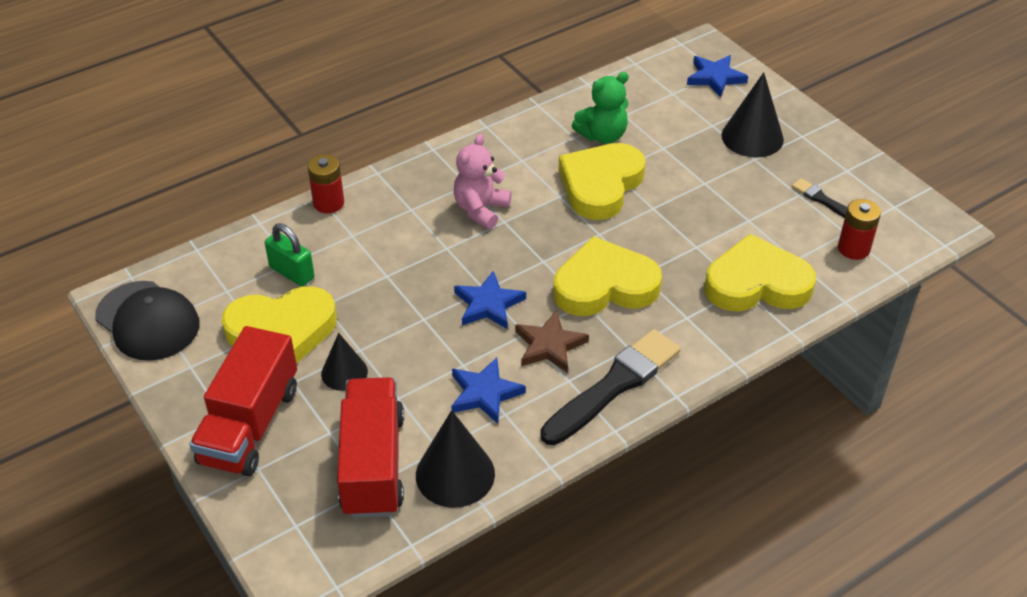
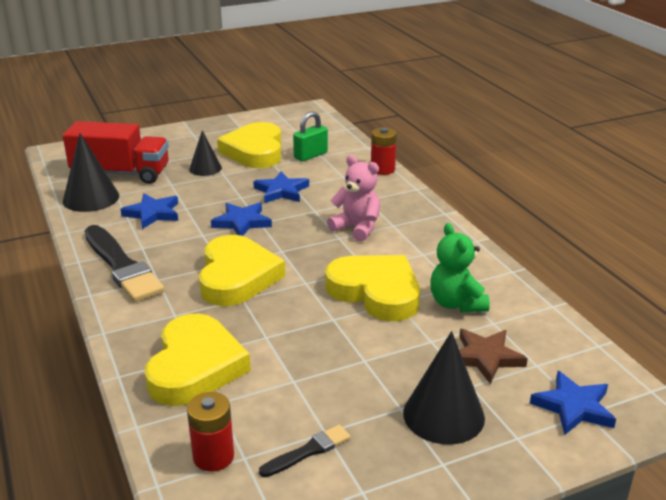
camera: 100 degrees right, 15 degrees down
(148, 321) = (285, 116): black cap -> none
(250, 425) = (180, 141): red truck -> none
(402, 284) = (281, 191): none -> blue star
(549, 345) = (183, 243): brown star -> brown star (485, 357)

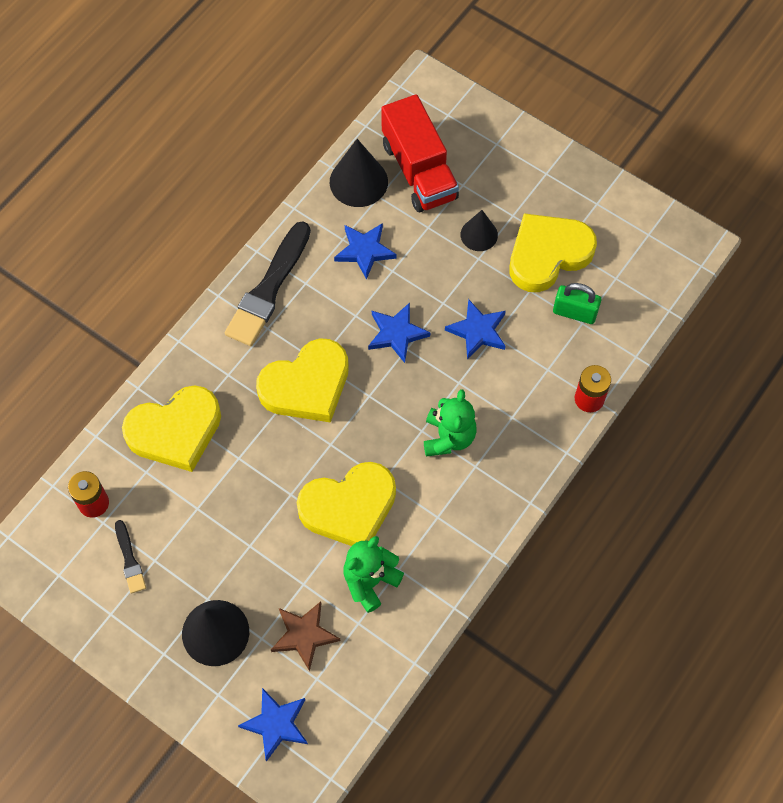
camera: 60 degrees right, 35 degrees up
(308, 451) = (129, 559): black brush -> black brush turned 45 degrees clockwise
(357, 228) = (448, 437): pink teddy bear -> green teddy bear
(376, 292) = (349, 507): yellow heart -> yellow heart turned 60 degrees clockwise

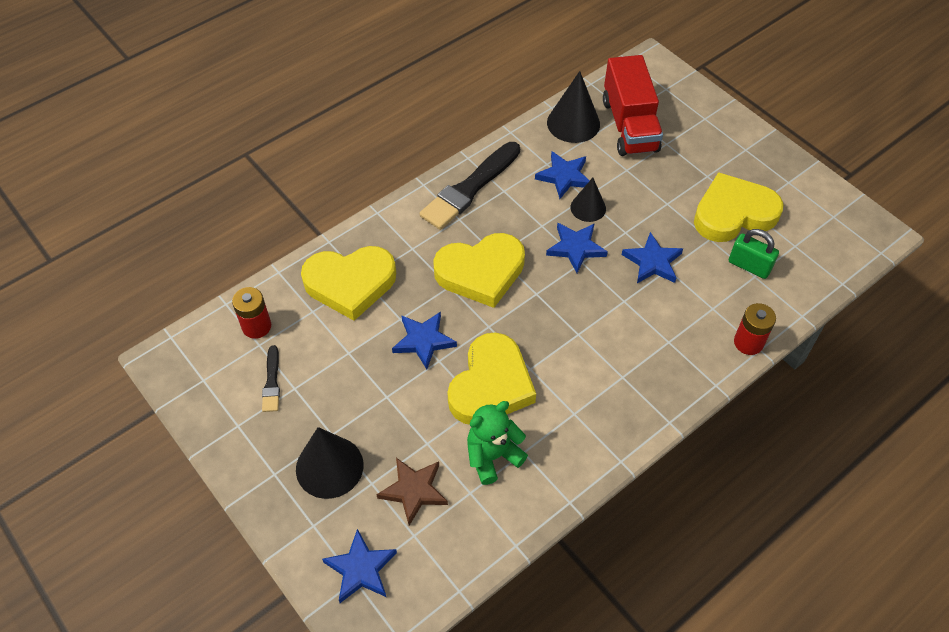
camera: 15 degrees right, 10 degrees down
(269, 476) = (423, 341): none -> blue star
(349, 507) = (491, 385): yellow heart -> yellow heart turned 60 degrees counterclockwise
(448, 437) = (602, 345): green teddy bear -> none
(479, 235) = (672, 185): black cone -> black cone (588, 208)

